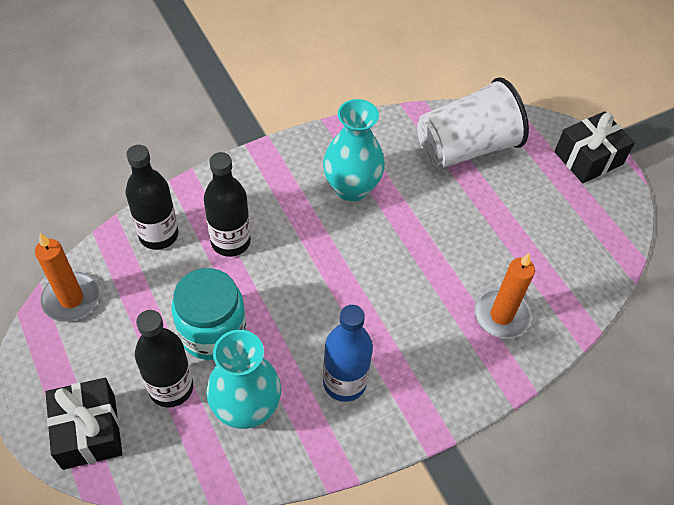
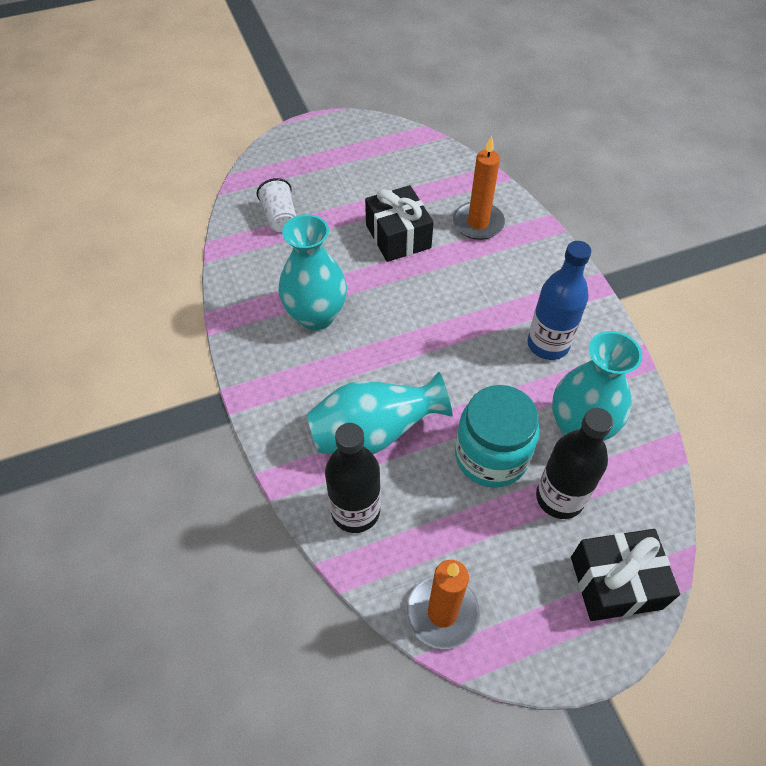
camera: 80 degrees left, 0 degrees up
(230, 241) = (374, 434): black bottle -> turquoise vase
(466, 148) = (280, 218): white cup -> white cup, size x0.48
(588, 158) = (311, 136): black gift -> black gift (398, 236)

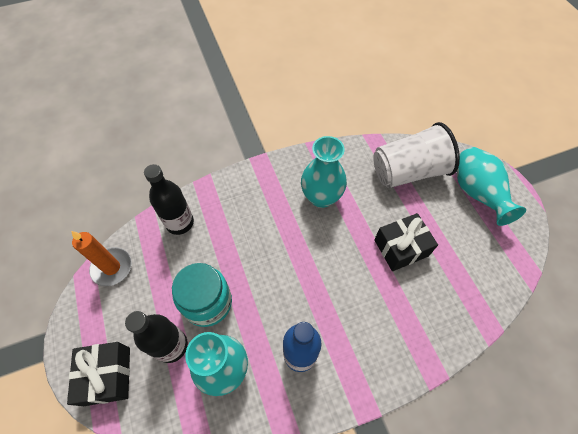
camera: 90 degrees right, 5 degrees up
(280, 218) = (408, 172): white cup -> white cup, size x2.10
(374, 434) = (230, 232): turquoise vase -> turquoise vase (476, 194)
(478, 223) = (425, 309): orange candle -> none

